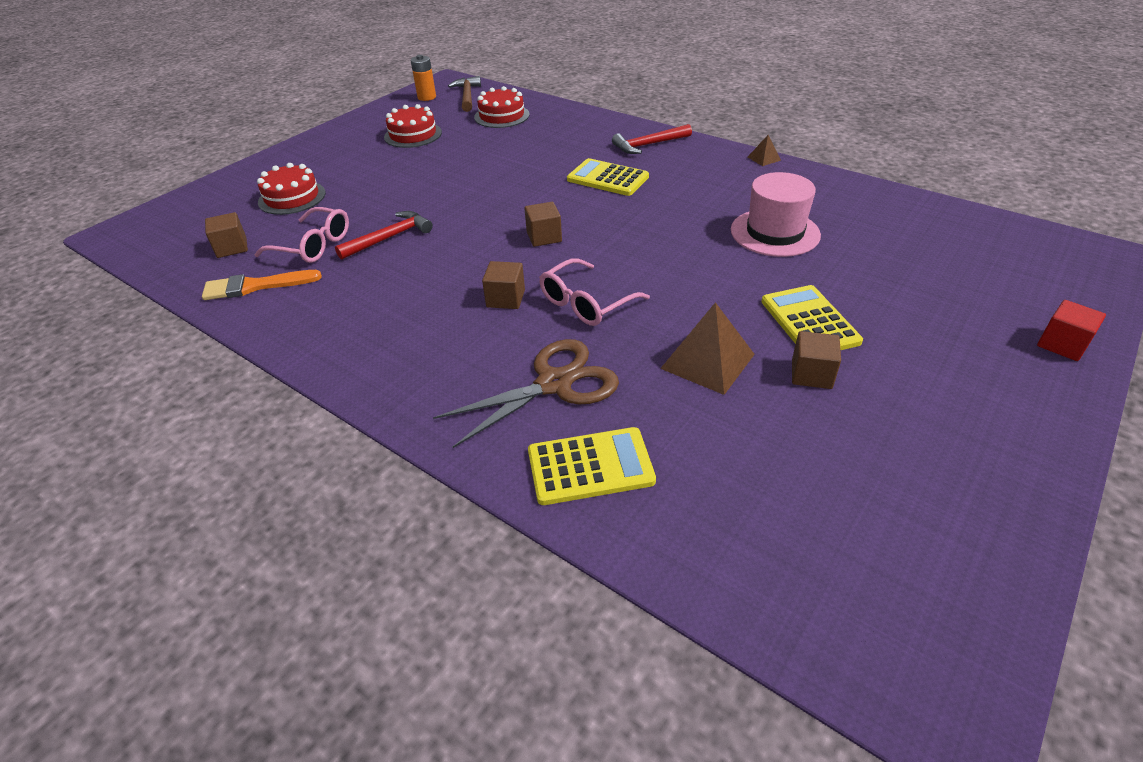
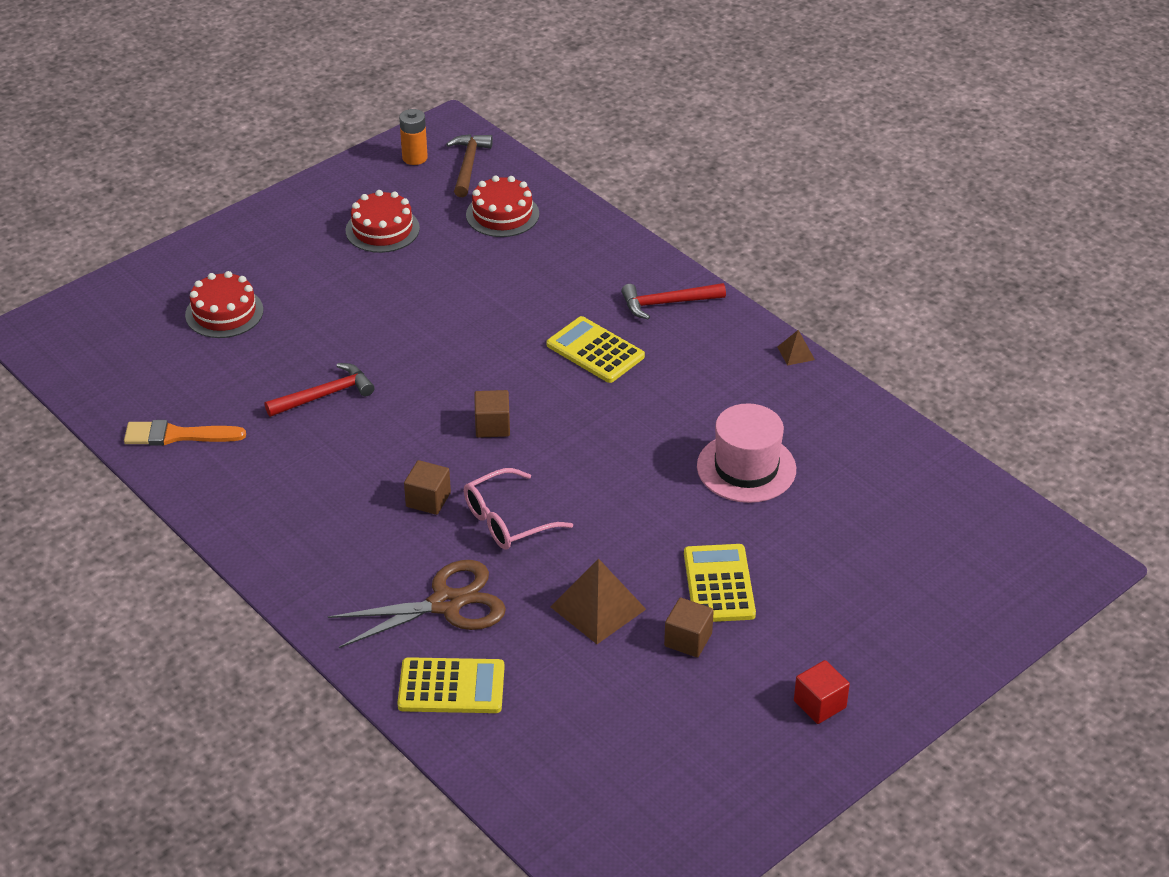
camera: 10 degrees right, 0 degrees up
(232, 248) = (154, 377): brown cube -> none
(313, 246) = (241, 391): pink glasses -> none
(1062, 344) = (946, 656): red cube -> red cube (819, 704)

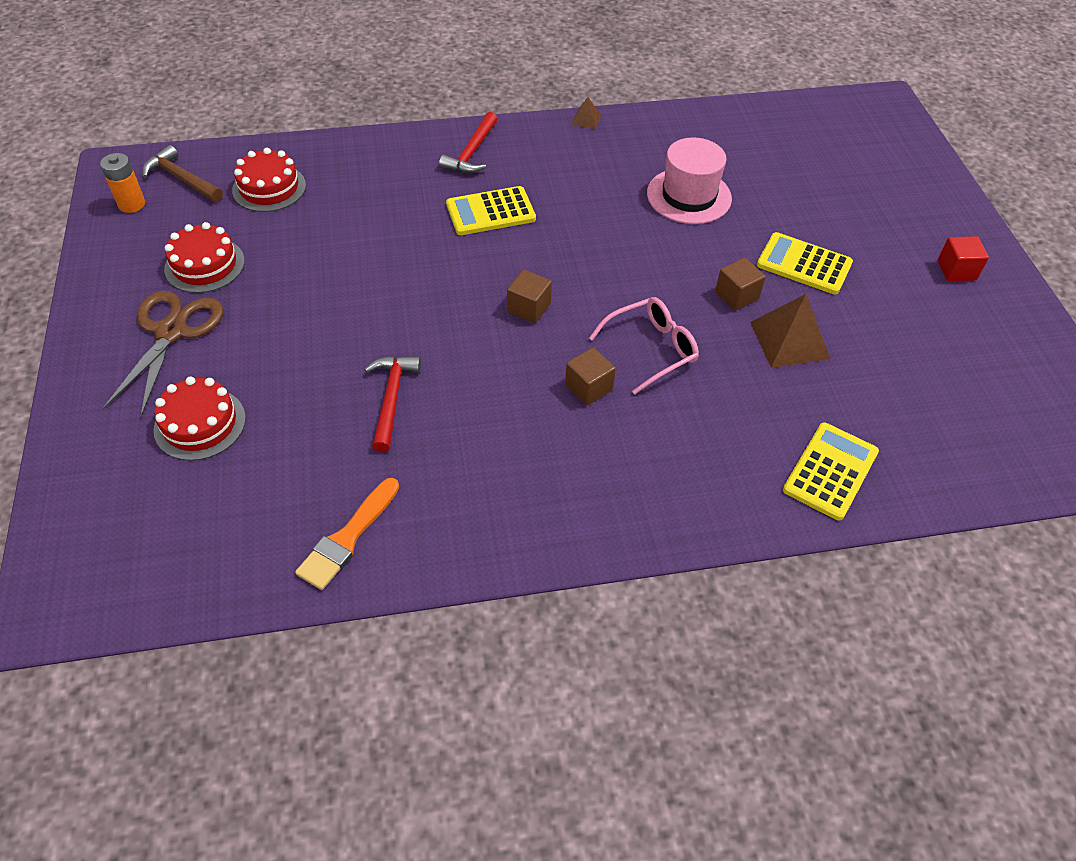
camera: 60 degrees left, 10 degrees up
(446, 604) = (727, 431): brown scissors -> brown scissors (171, 332)
(507, 520) = (651, 349): pink glasses -> pink glasses turned 120 degrees counterclockwise
(688, 640) = (854, 306): brown cube -> brown cube (736, 295)

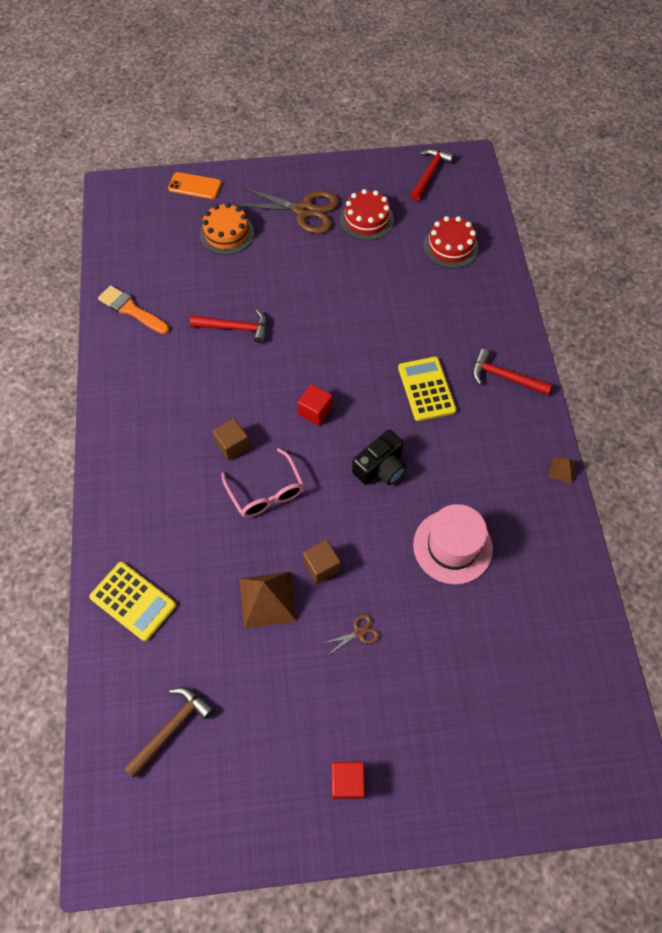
camera: 95 degrees right, 10 degrees up
(78, 477) = (195, 186): none -> orange phone
(132, 204) = (429, 174): orange battery -> red hammer
(182, 179) = (458, 196): brown hammer -> brown hammer (171, 728)
(200, 424) = (226, 233): red cake -> orange cake
(529, 308) = (315, 411): brown cube -> red cube
(602, 249) = (380, 467): none -> black camera
(804, 264) = (359, 632): yellow calculator -> brown scissors

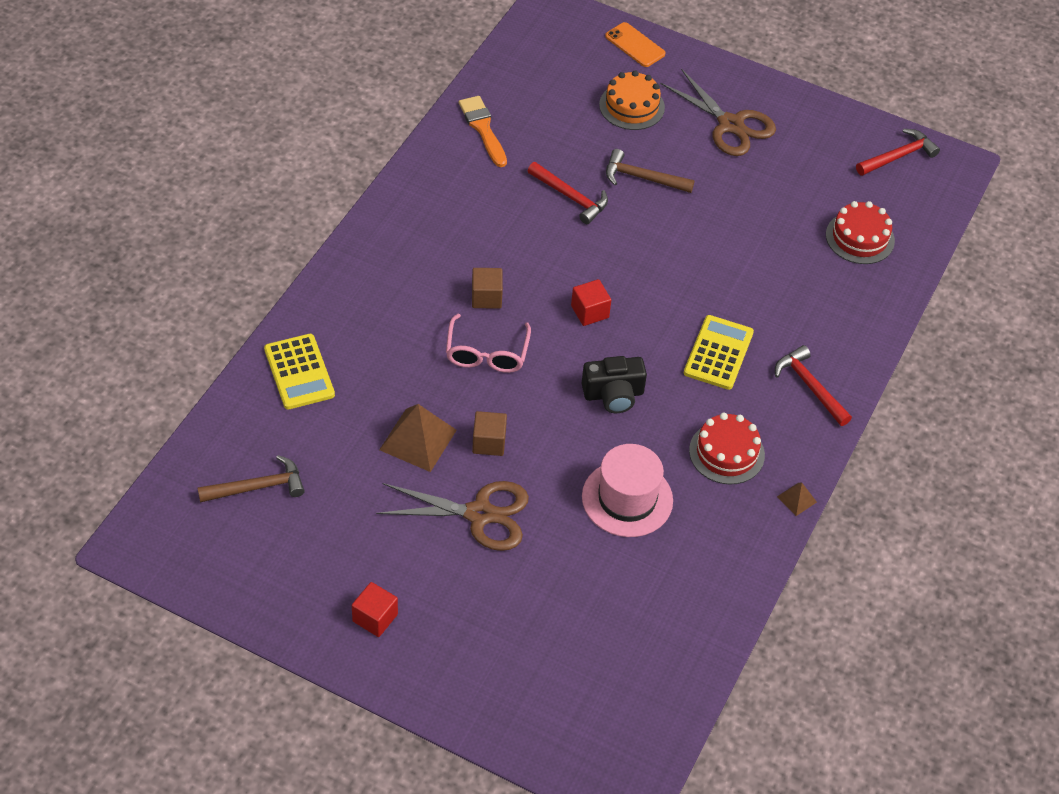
camera: 30 degrees right, 10 degrees down
(274, 284) = (642, 178): none -> brown hammer
(359, 632) = (479, 514): brown scissors -> brown scissors, size x2.38
(366, 219) = (790, 166): red cake -> red cake (726, 453)

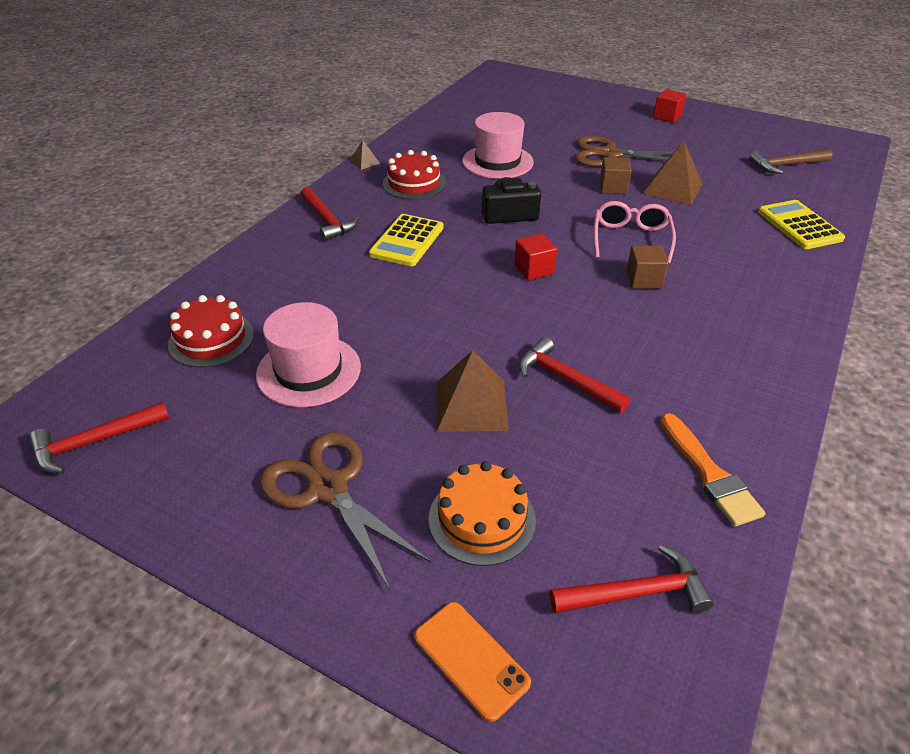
camera: 175 degrees left, 10 degrees down
(544, 69) = (636, 592): none -> red hammer
(642, 178) = (471, 405): brown hammer -> brown pyramid
(770, 208) = (309, 370): none -> pink hat

